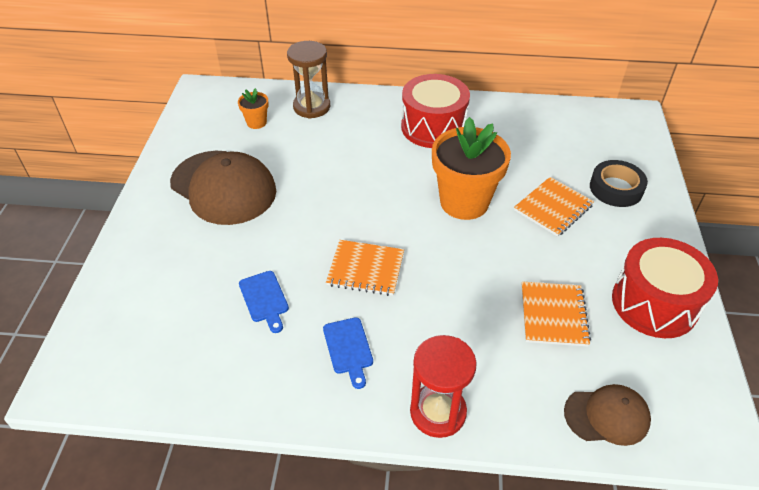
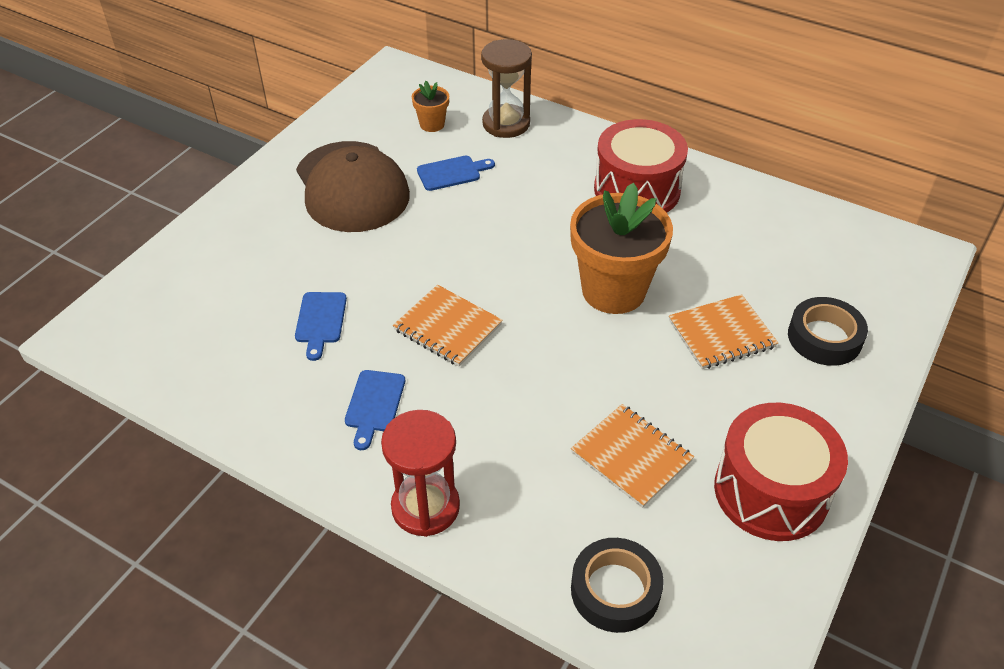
camera: 25 degrees right, 0 degrees up
(294, 154) = (452, 173): none -> blue cutting board
(553, 315) = (631, 456): orange notebook -> orange notebook turned 75 degrees counterclockwise
(607, 416) = (615, 590): brown cap -> black tape

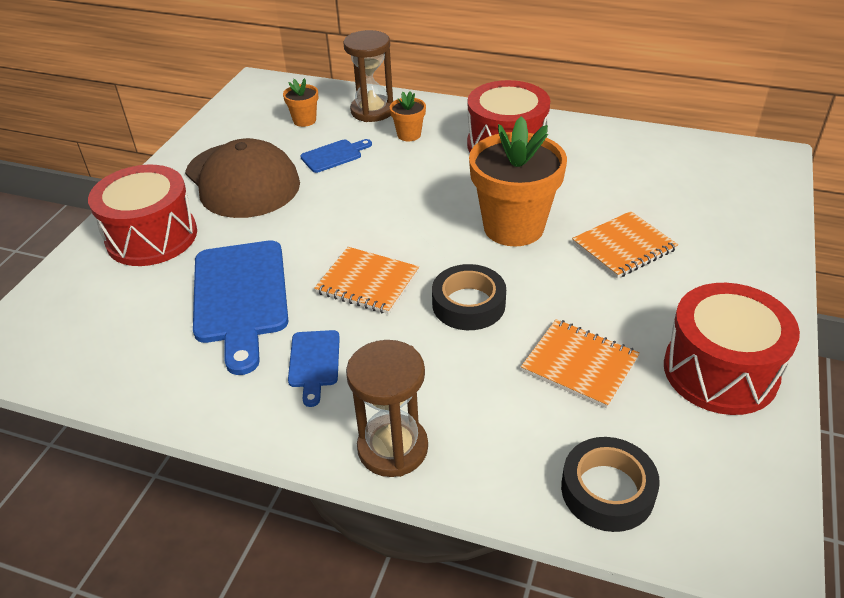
camera: 10 degrees left, 5 degrees down
(249, 238) = (152, 237): none -> red drum
(320, 321) = (240, 297): blue cutting board -> blue cutting board, size x2.03
(425, 507) = (392, 448): red hourglass -> brown hourglass
(536, 160) = (409, 135): none -> orange flower pot
(824, 337) = (715, 235): black tape -> black tape (468, 304)

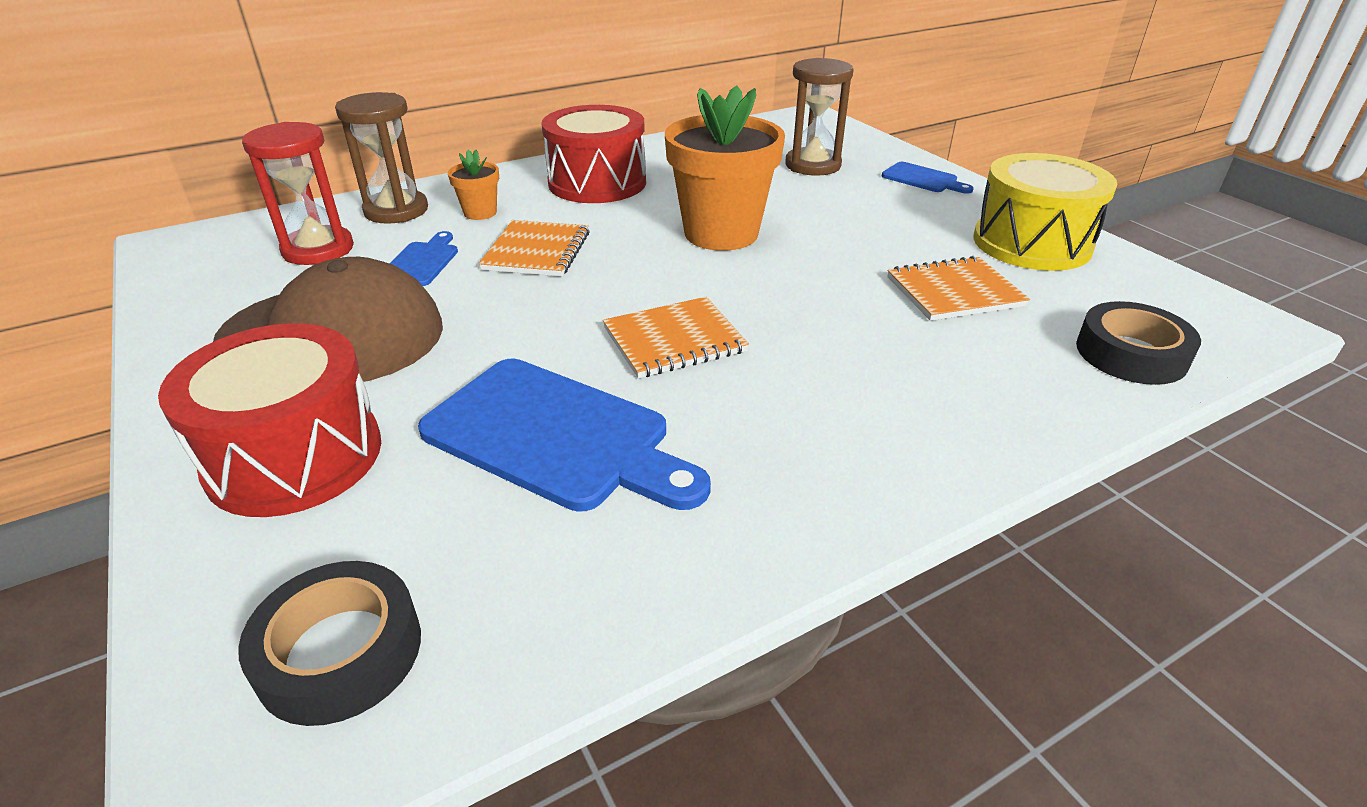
camera: 50 degrees left, 5 degrees down
(304, 120) = (318, 249): orange flower pot -> red hourglass
(314, 362) = (757, 435): blue cutting board -> blue cutting board (923, 179)
(392, 448) = (962, 444): brown hourglass -> brown hourglass (813, 165)
(468, 304) = (797, 303): black tape -> black tape (340, 652)
(624, 247) = (827, 206): orange notebook -> orange notebook (537, 251)
(720, 371) = (1031, 243): red drum -> yellow drum

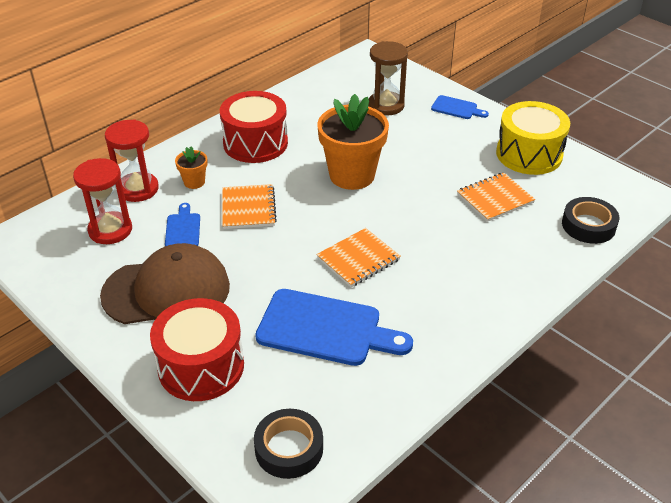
camera: 15 degrees left, 5 degrees up
(396, 210) = (138, 189): brown hourglass -> red hourglass

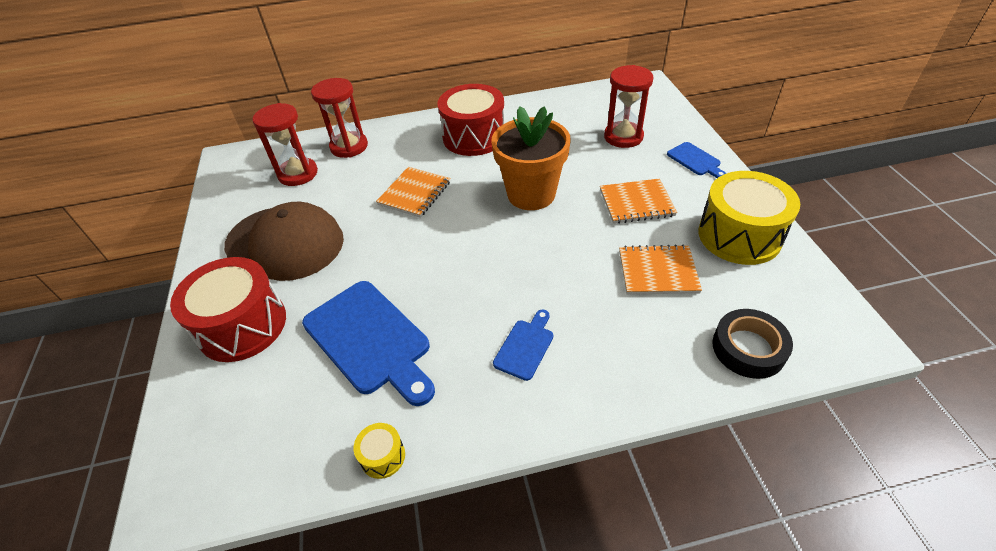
camera: 35 degrees right, 5 degrees up
(183, 229) = (348, 193): blue cutting board -> blue cutting board (525, 346)
(194, 182) = (395, 155): orange flower pot -> none
(289, 448) = (226, 450): black tape -> none
(358, 259) = (463, 281): orange notebook -> orange notebook (636, 203)
(386, 105) = (623, 137): brown hourglass -> red hourglass
(413, 394) = (382, 456): none -> yellow drum

